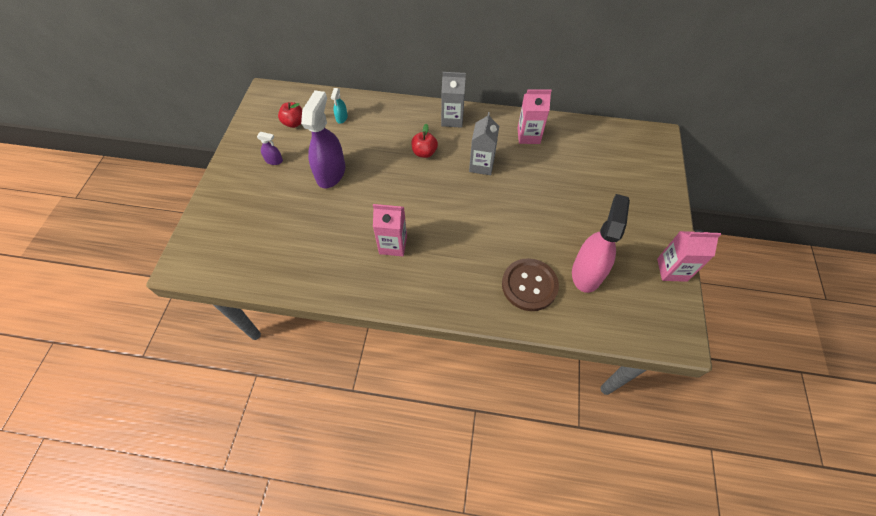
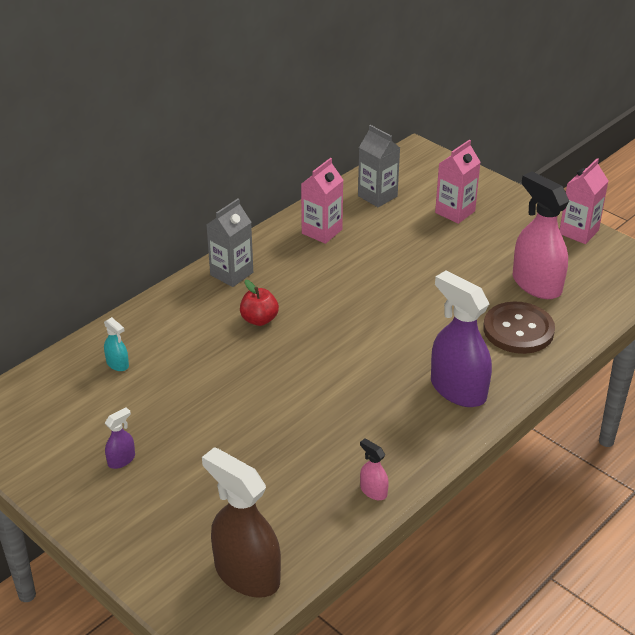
camera: 55 degrees left, 20 degrees down
(225, 258) = (247, 574): none -> brown spray bottle
(294, 123) = (72, 413): red apple -> none
(323, 283) = (373, 491): none -> pink spray bottle
(331, 173) = (204, 413): purple spray bottle -> purple spray bottle (458, 389)
(393, 245) = (372, 407): pink carton -> pink carton (455, 212)
(481, 165) = (327, 285): grey carton -> grey carton (377, 196)

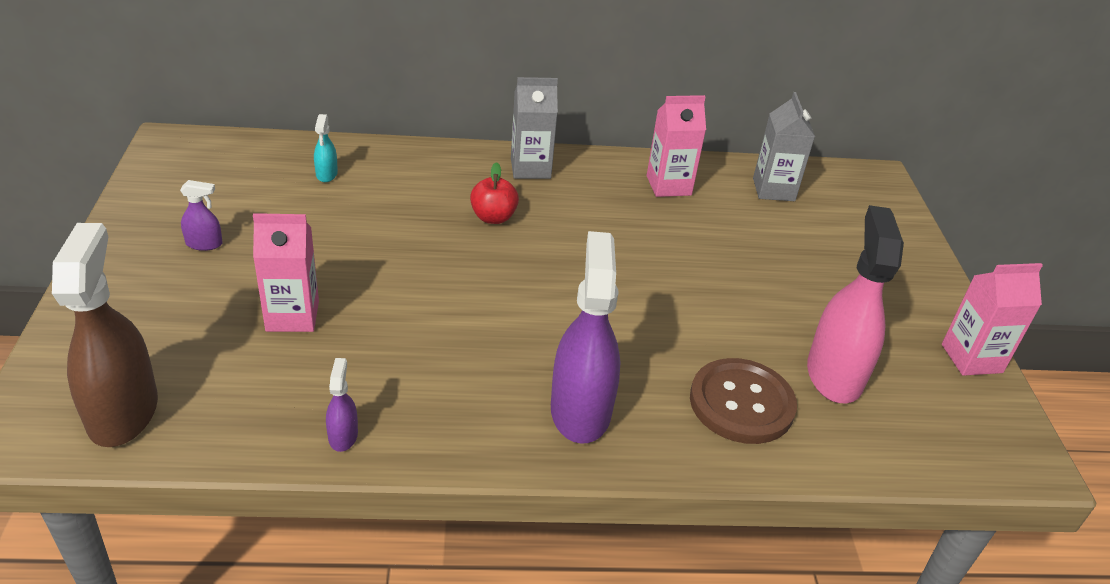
camera: 40 degrees right, 0 degrees up
(373, 491) = (343, 436): pink spray bottle -> purple spray bottle
(455, 212) = (840, 250): pink carton -> pink carton (292, 316)

